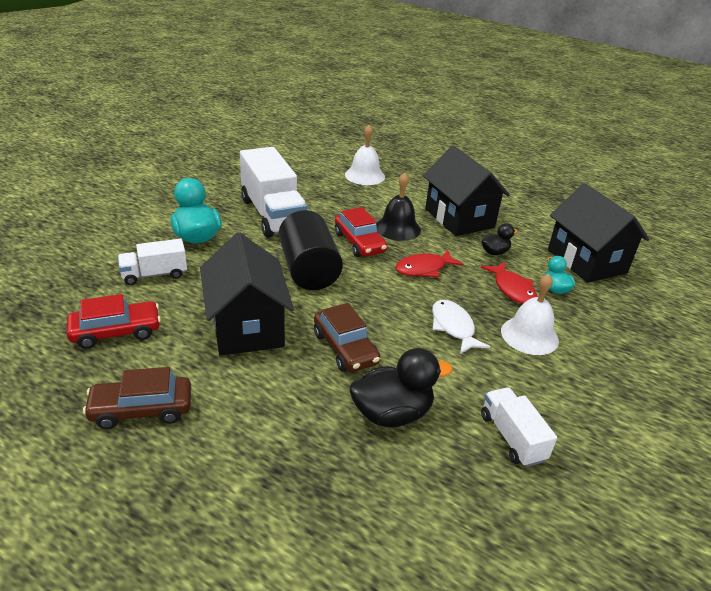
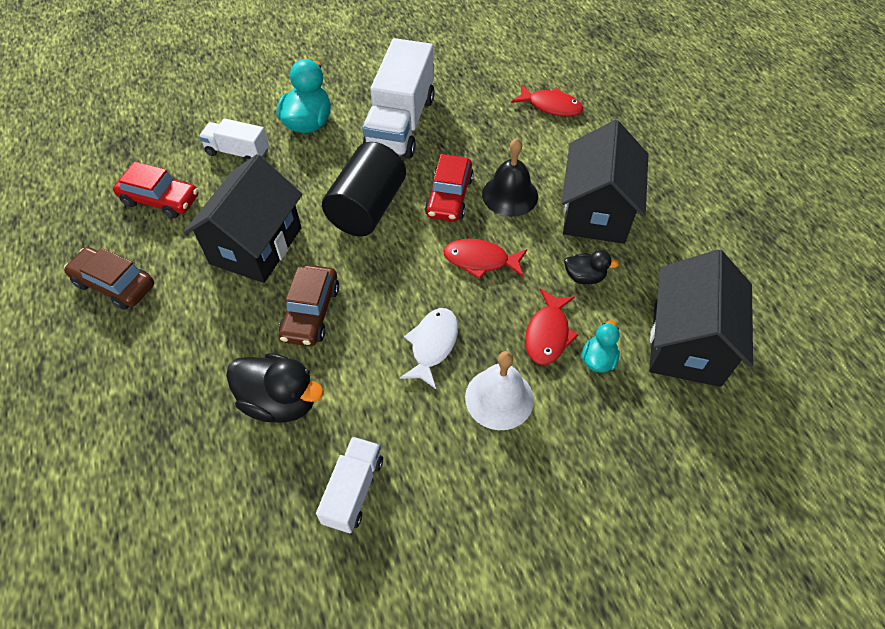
camera: 40 degrees right, 20 degrees up
(364, 175) = (551, 106): white bell -> red fish

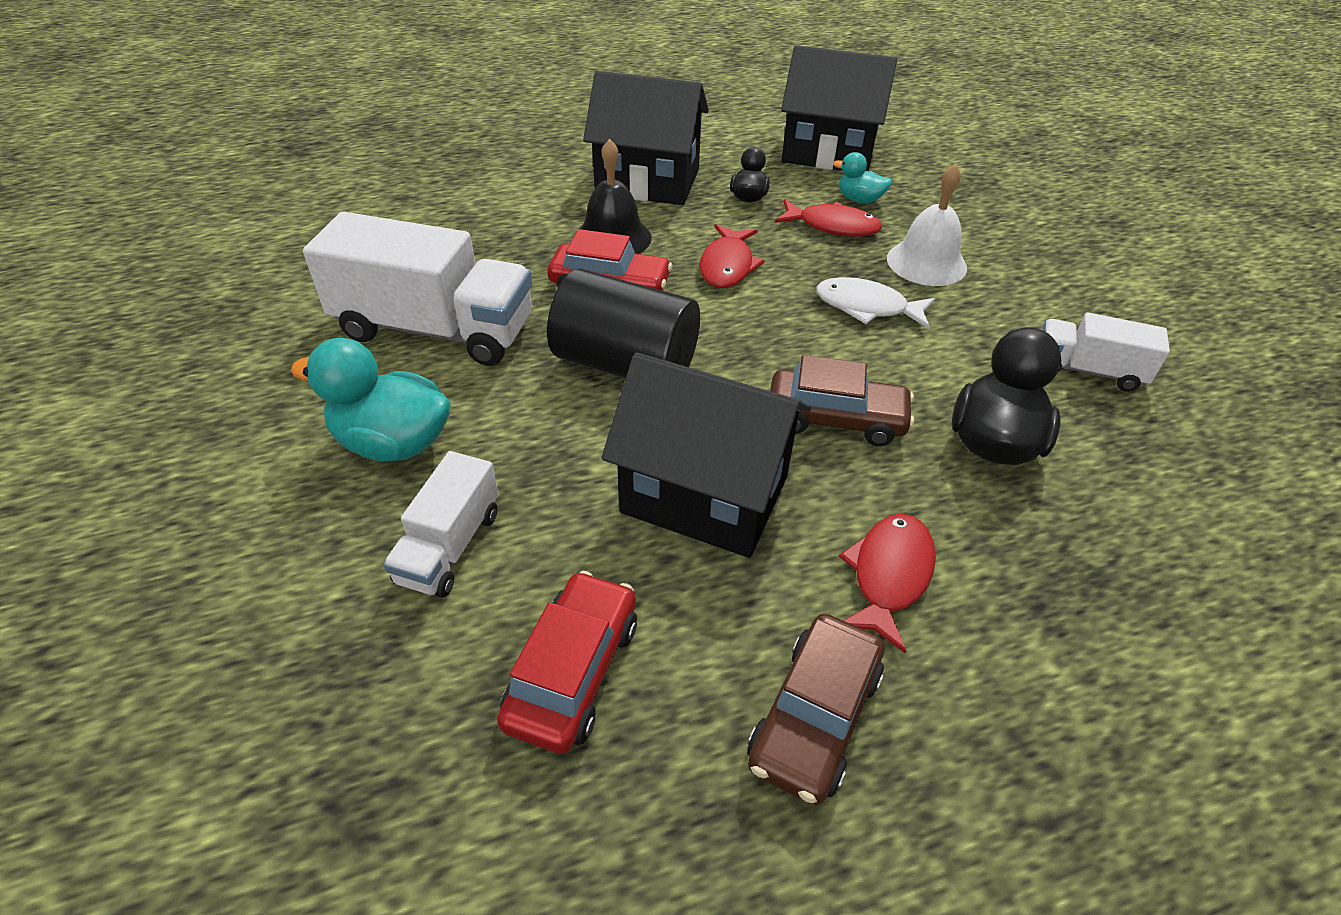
camera: 90 degrees left, 10 degrees down
(551, 106) = (445, 195): red fish -> red fish (889, 576)

